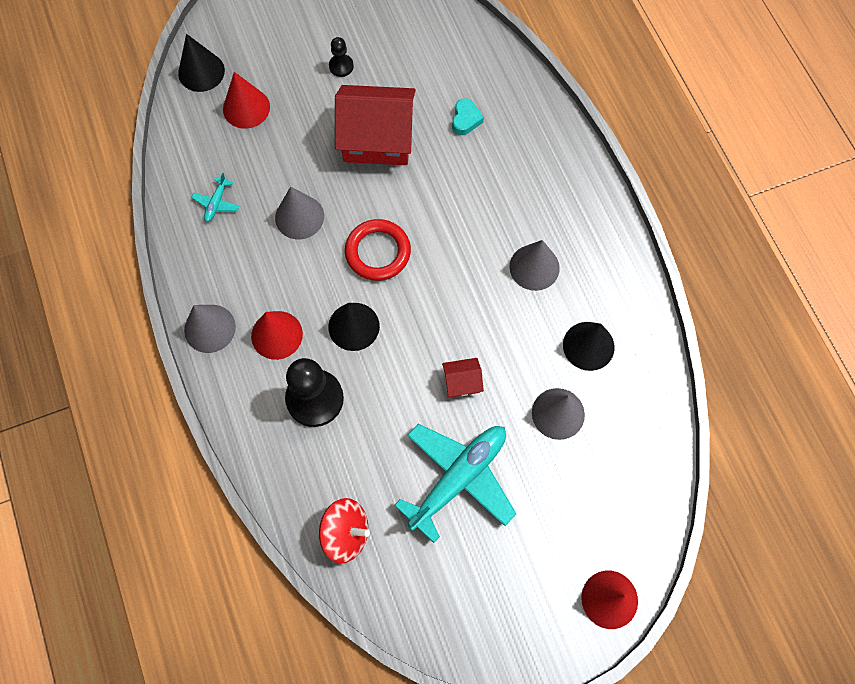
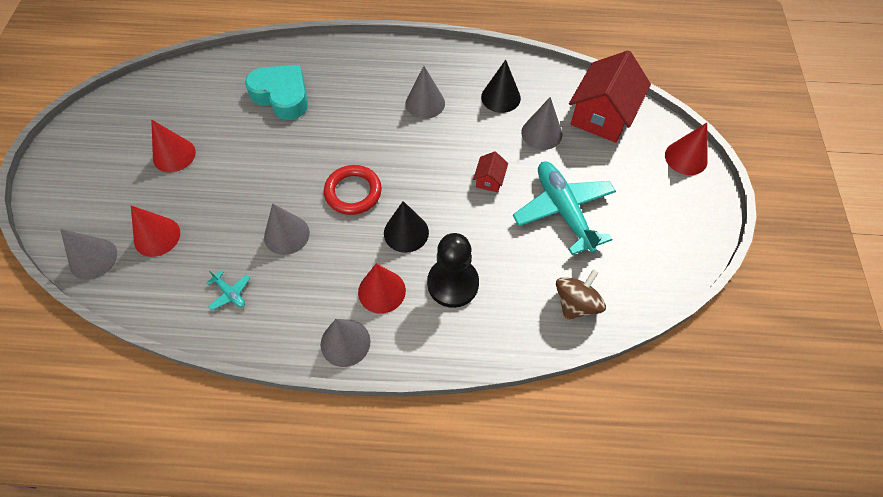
camera: 65 degrees left, 10 degrees down
(201, 72) = (93, 258): black cone -> grey cone
(341, 66) = (174, 155): black pawn -> red cone
(346, 533) = (576, 303): red spinning top -> brown spinning top
(377, 139) = (256, 156): red house -> red house (602, 115)
(465, 119) = (282, 96): turquoise heart -> turquoise heart, size x2.16

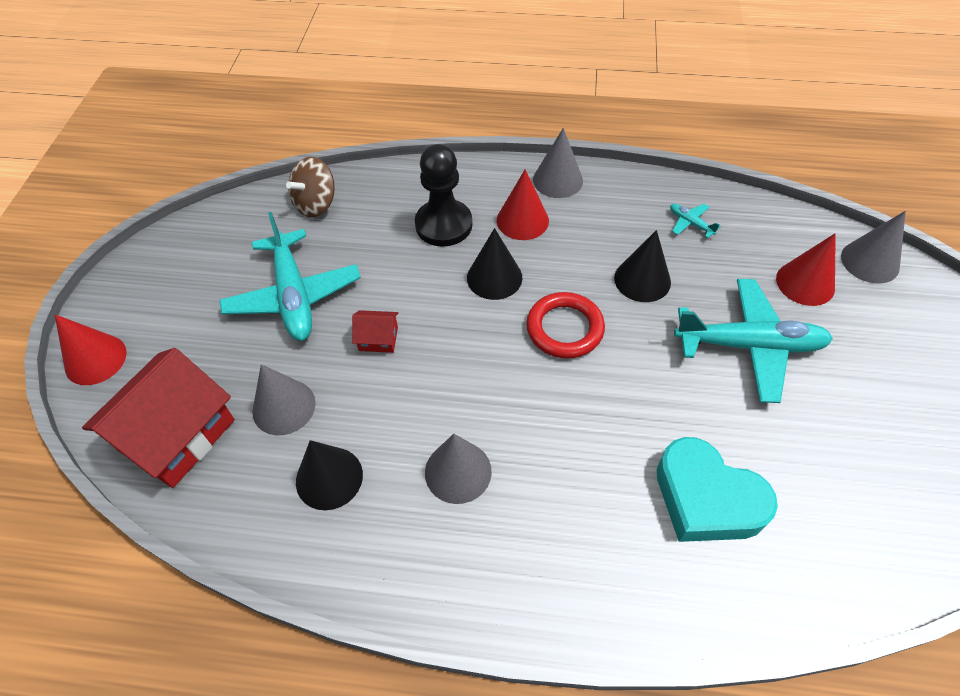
camera: 175 degrees left, 5 degrees down
(174, 155) = (841, 393): red cone -> none
(222, 184) = (749, 346): none -> turquoise plane
(286, 235) = (642, 280): grey cone -> black cone
(489, 179) = (378, 339): red house -> red house turned 75 degrees clockwise

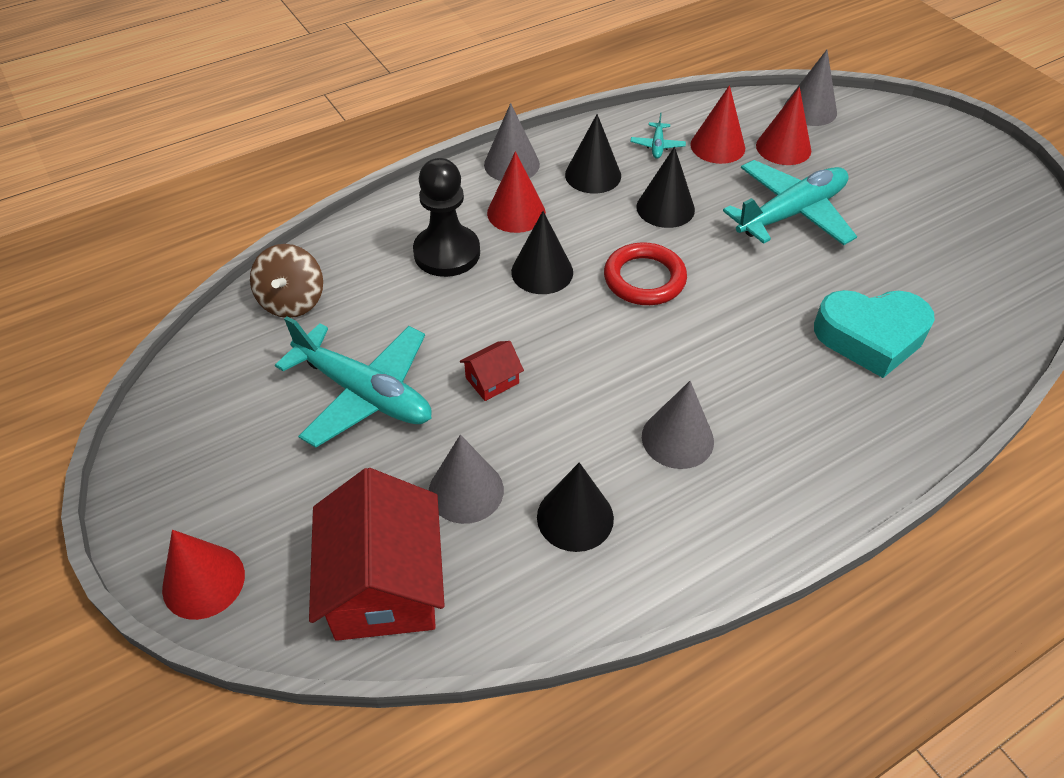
camera: 40 degrees left, 5 degrees down
(611, 221) = (593, 175): none -> black cone
(690, 223) = (657, 145): turquoise plane -> turquoise plane turned 90 degrees counterclockwise
(744, 250) = (717, 146): none -> red cone

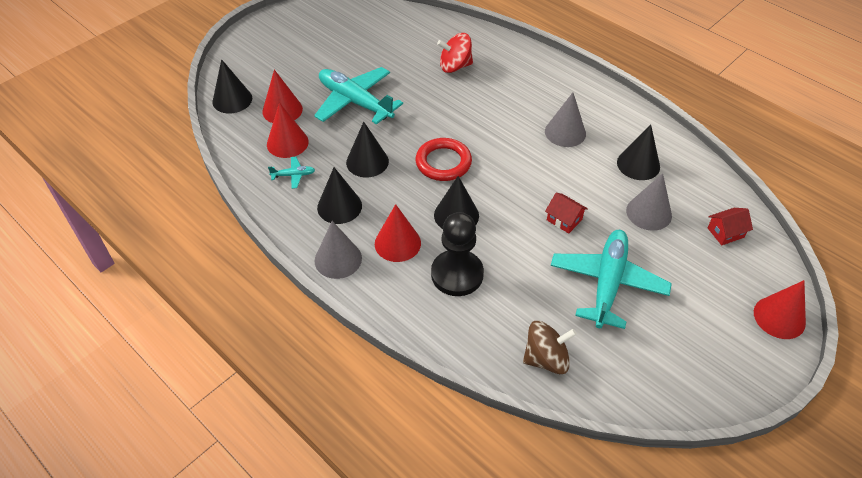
camera: 105 degrees left, 0 degrees up
(384, 584) = (725, 232): red house -> red house, size x0.44
(810, 110) = (232, 100): grey cone -> black cone
(870, 337) = (455, 66): turquoise heart -> red spinning top

